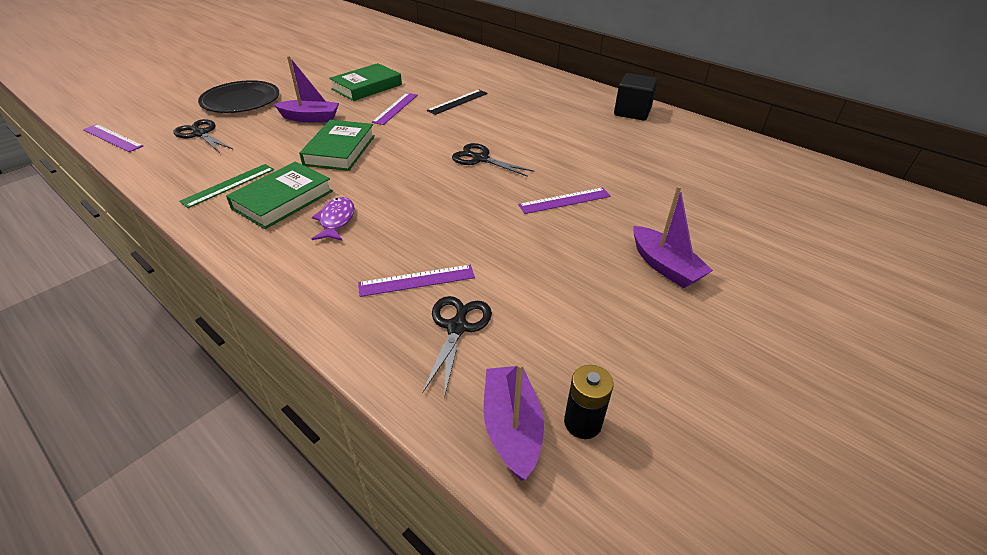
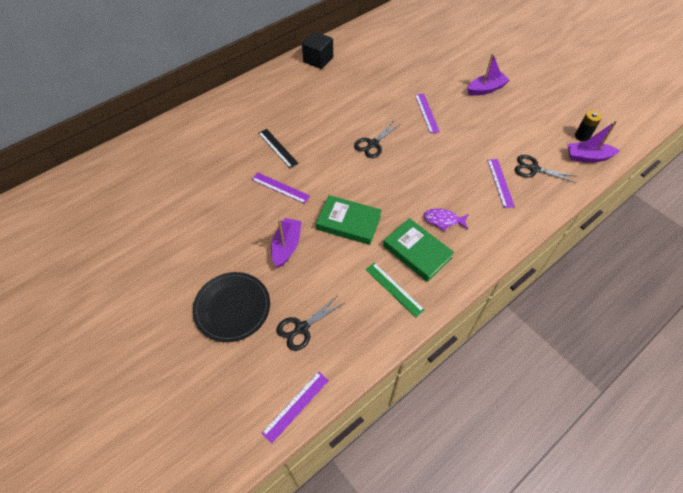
camera: 80 degrees left, 15 degrees up
(367, 87) = (228, 208): green book -> none

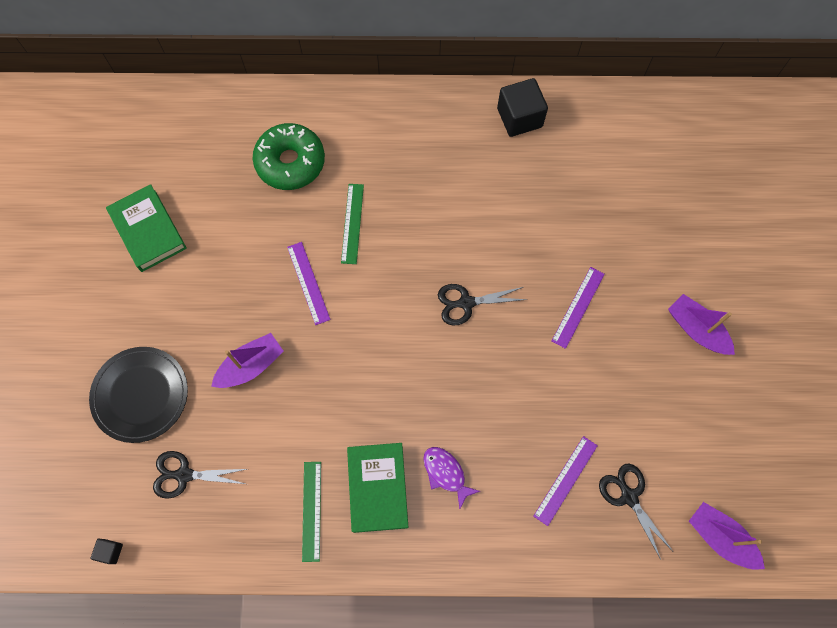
camera: 40 degrees right, 15 degrees up
(214, 143) = (290, 162): none -> green donut
(277, 148) = (352, 223): black ruler -> green ruler
(296, 406) = (110, 551): purple ruler -> black cube
(348, 222) = (340, 389): green book -> green book (148, 230)
(486, 89) = (696, 329): purple boat -> purple boat turned 150 degrees counterclockwise
(582, 136) = (749, 502): black battery -> none

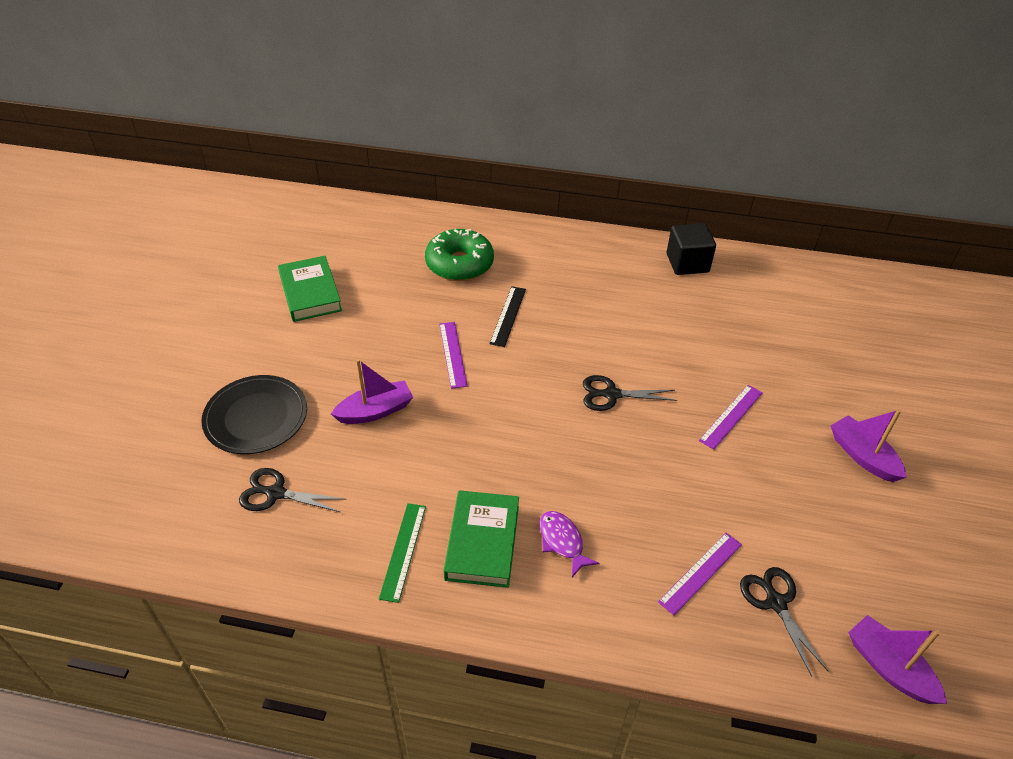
camera: 10 degrees right, 25 degrees down
(110, 551) = (171, 550): black cube -> none
(352, 223) = (508, 316): green ruler -> black ruler

